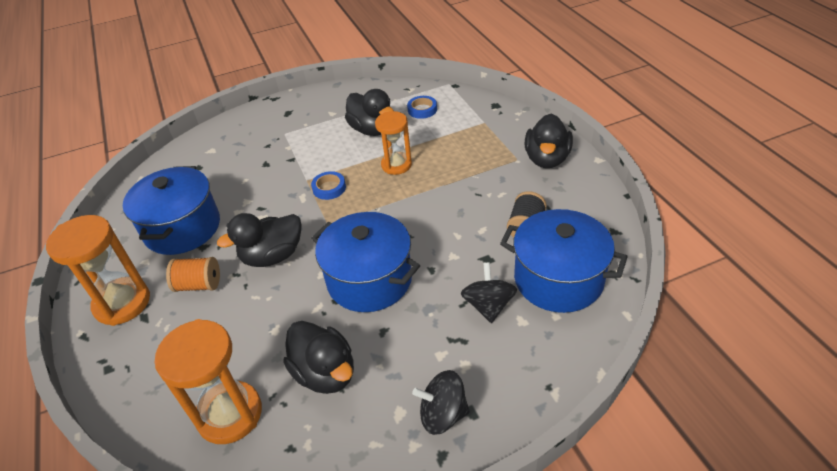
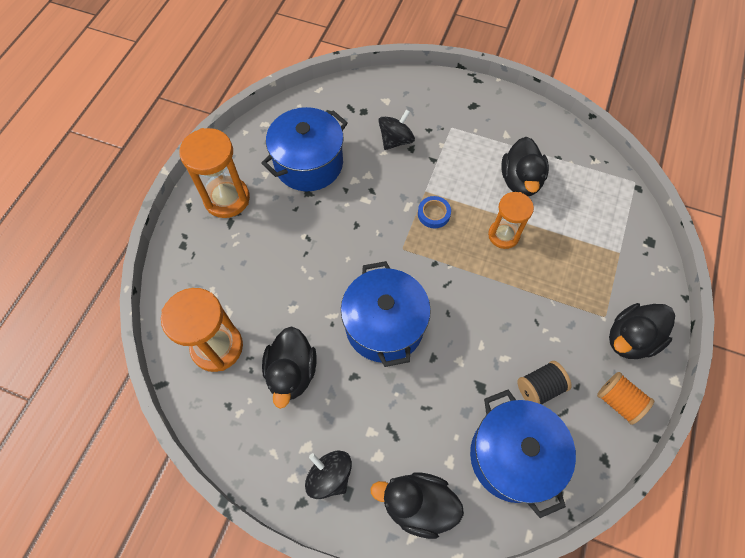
camera: 40 degrees right, 20 degrees up
(199, 285) = (279, 225): orange spool -> orange spool (618, 401)
(272, 256) = (342, 243): black duck -> black duck (417, 504)
(422, 110) = (582, 193): blue tape -> none
(488, 305) = (440, 427): black spinning top -> black spinning top (396, 140)

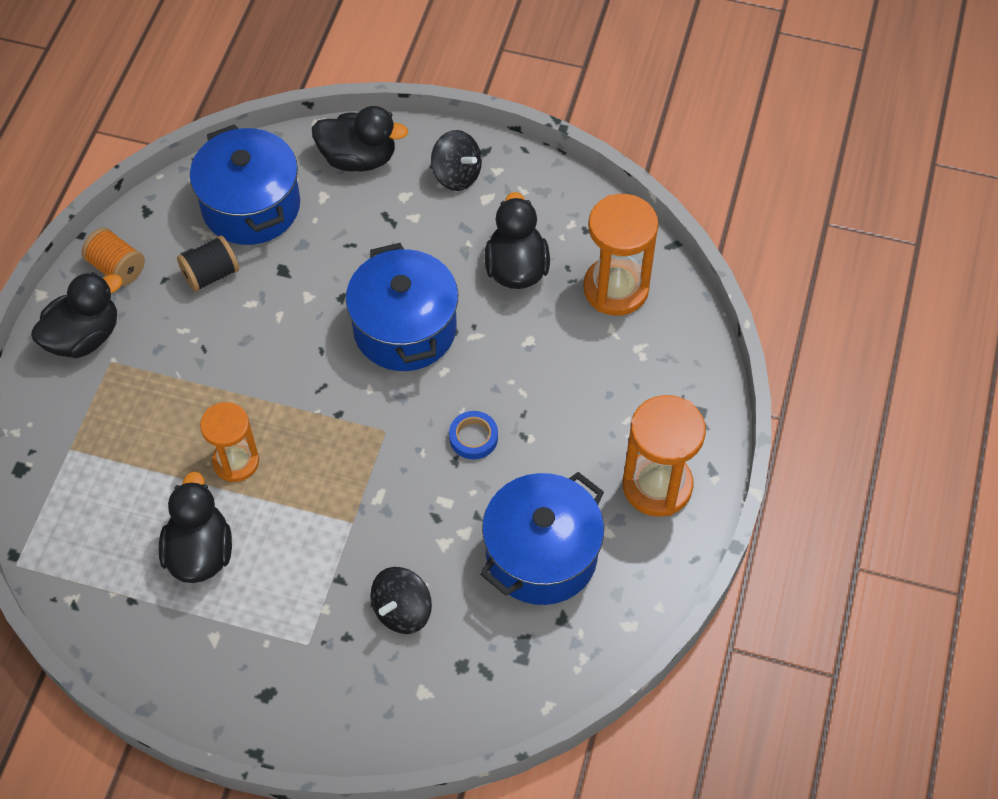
camera: 175 degrees right, 5 degrees down
(433, 214) = (339, 486): blue tape -> blue tape (473, 437)

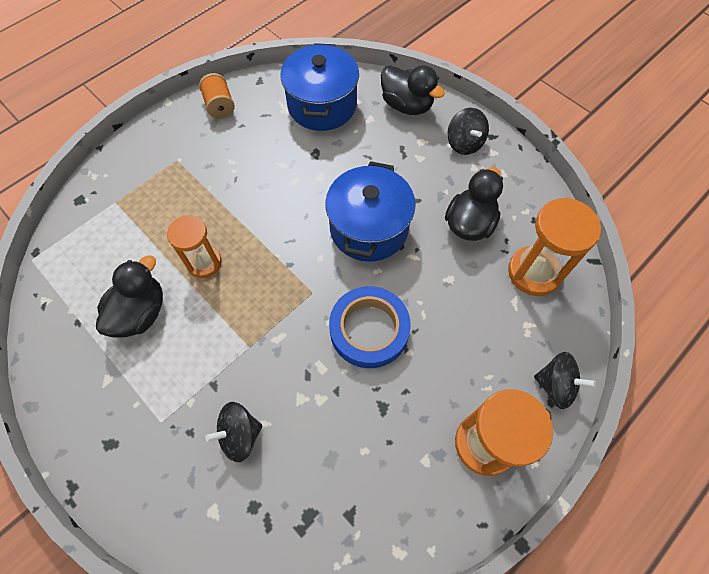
camera: 30 degrees right, 5 degrees up
(84, 337) = (172, 138): black duck -> none
(211, 274) = (270, 135): black spool -> none
(473, 437) = (369, 329): blue tape -> blue tape, size x2.02
(541, 555) = (364, 450): blue pot -> none
(697, 394) = (555, 385): none -> black spinning top

